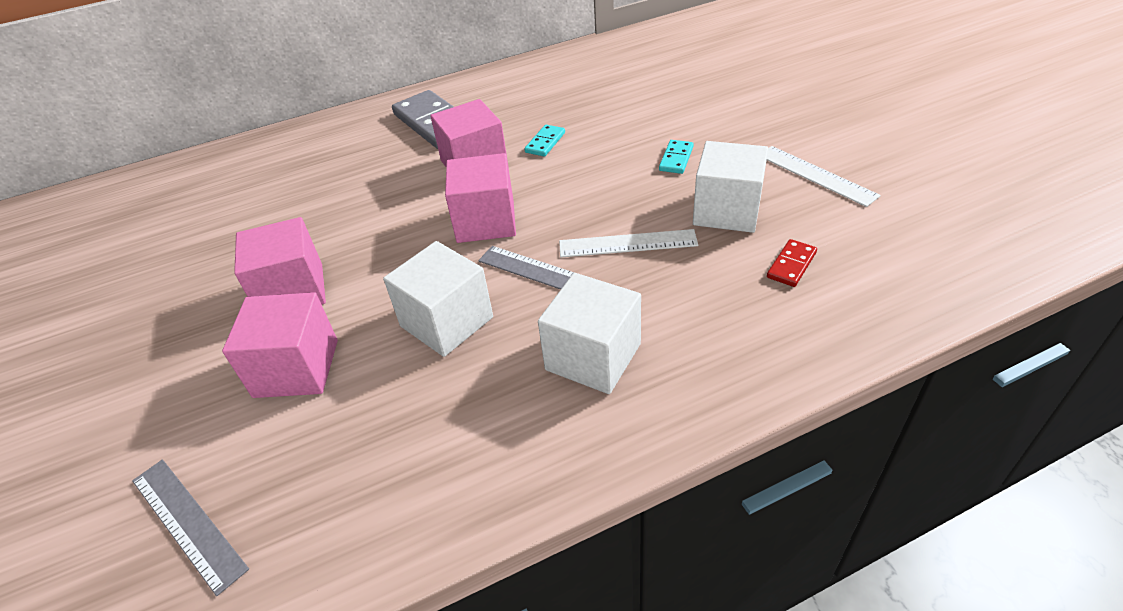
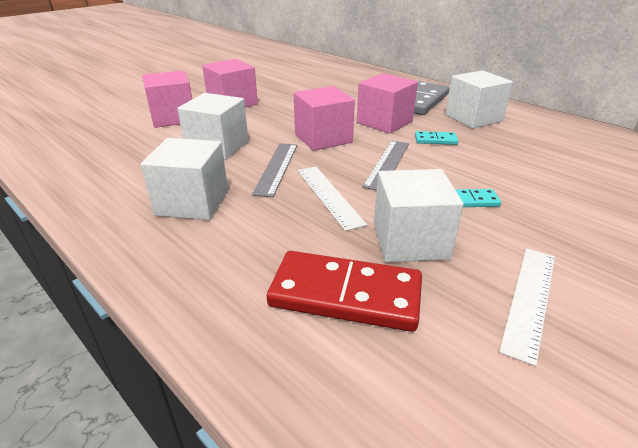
camera: 65 degrees right, 10 degrees down
(187, 523) = (73, 120): grey ruler -> grey ruler (387, 164)
(509, 103) = (473, 118): none -> white cube
(791, 265) = (345, 294): red domino -> red domino, size x2.13

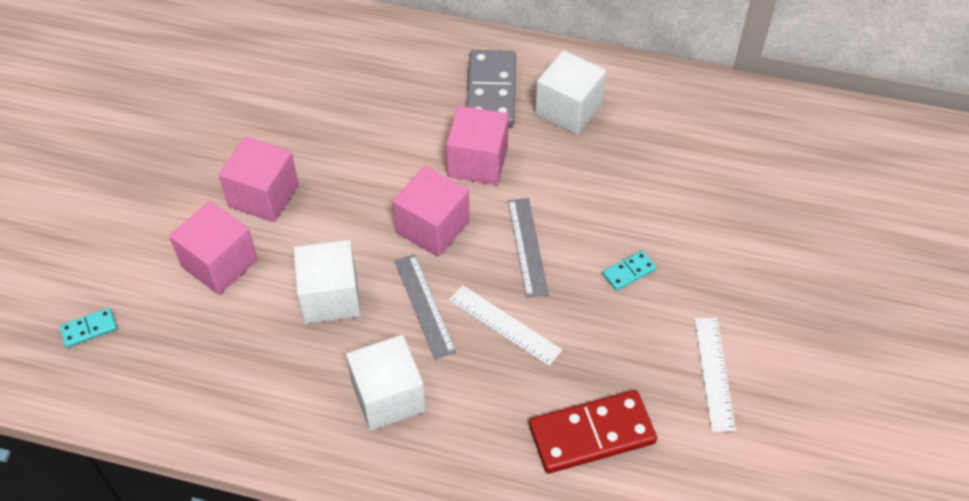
camera: 30 degrees left, 20 degrees up
(410, 241) = (606, 352): white cube -> none
(435, 140) = (551, 177): turquoise domino -> turquoise domino (89, 329)

